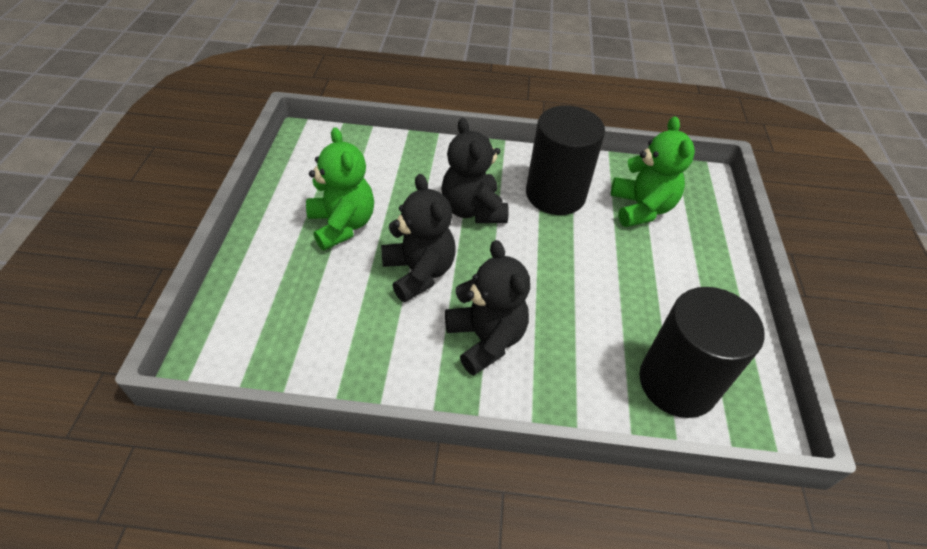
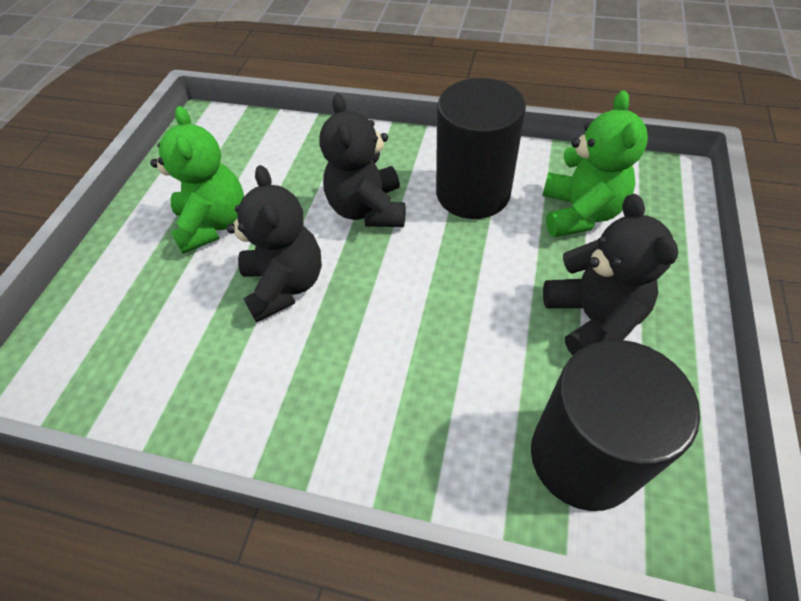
camera: 15 degrees right, 5 degrees up
(485, 339) = (343, 376): black teddy bear -> black teddy bear (592, 318)

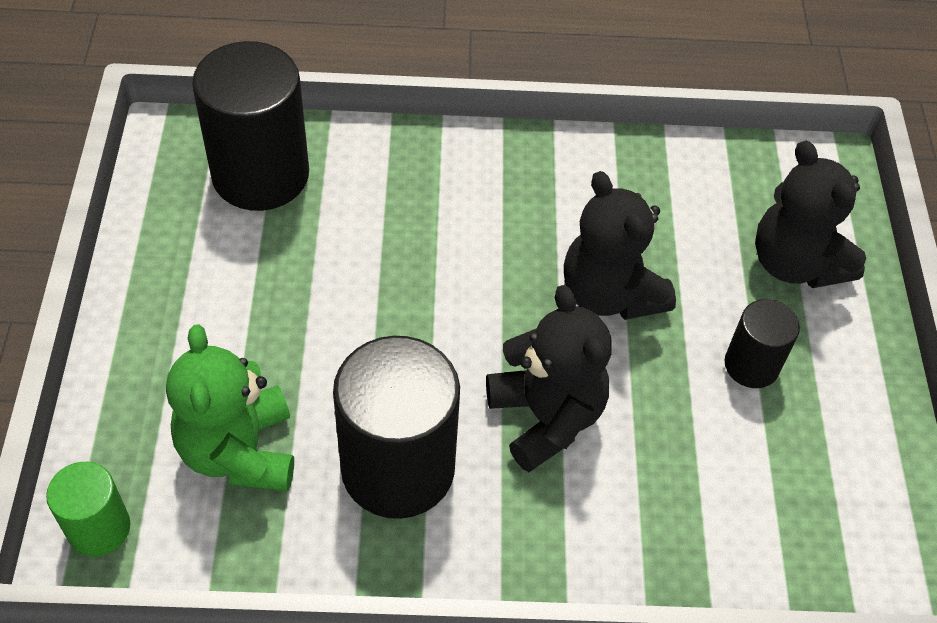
camera: 160 degrees right, 0 degrees up
(214, 224) = (751, 365): green teddy bear -> black cylinder
(592, 318) = (238, 302): black teddy bear -> black teddy bear (795, 263)
(666, 183) = (99, 528): none -> green cylinder

